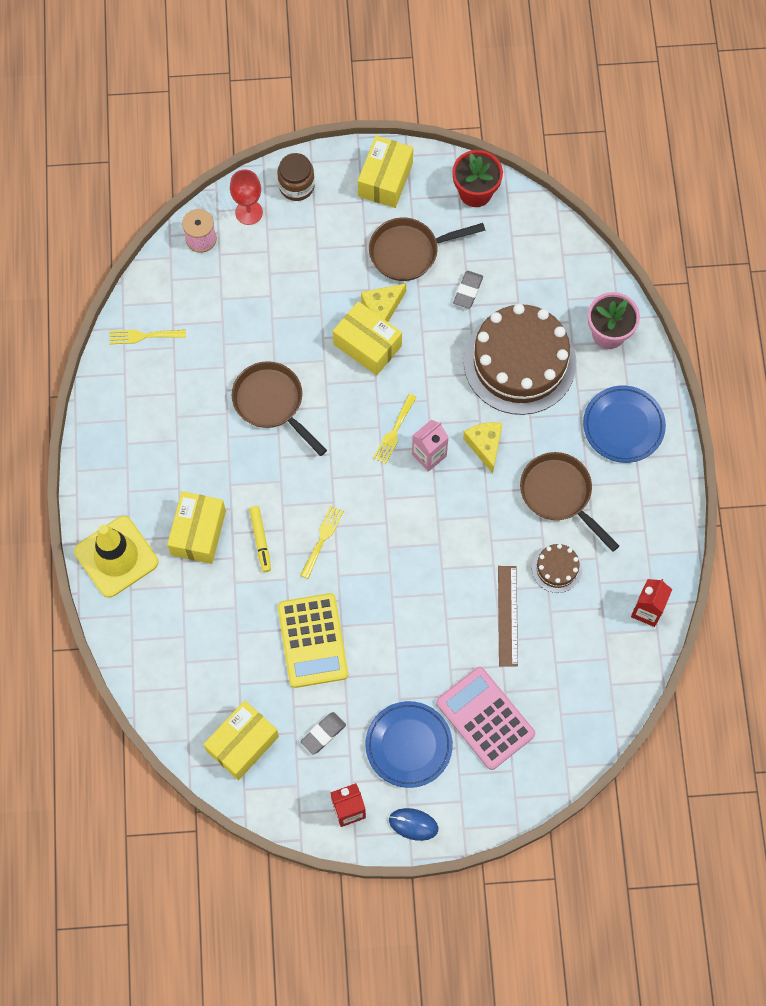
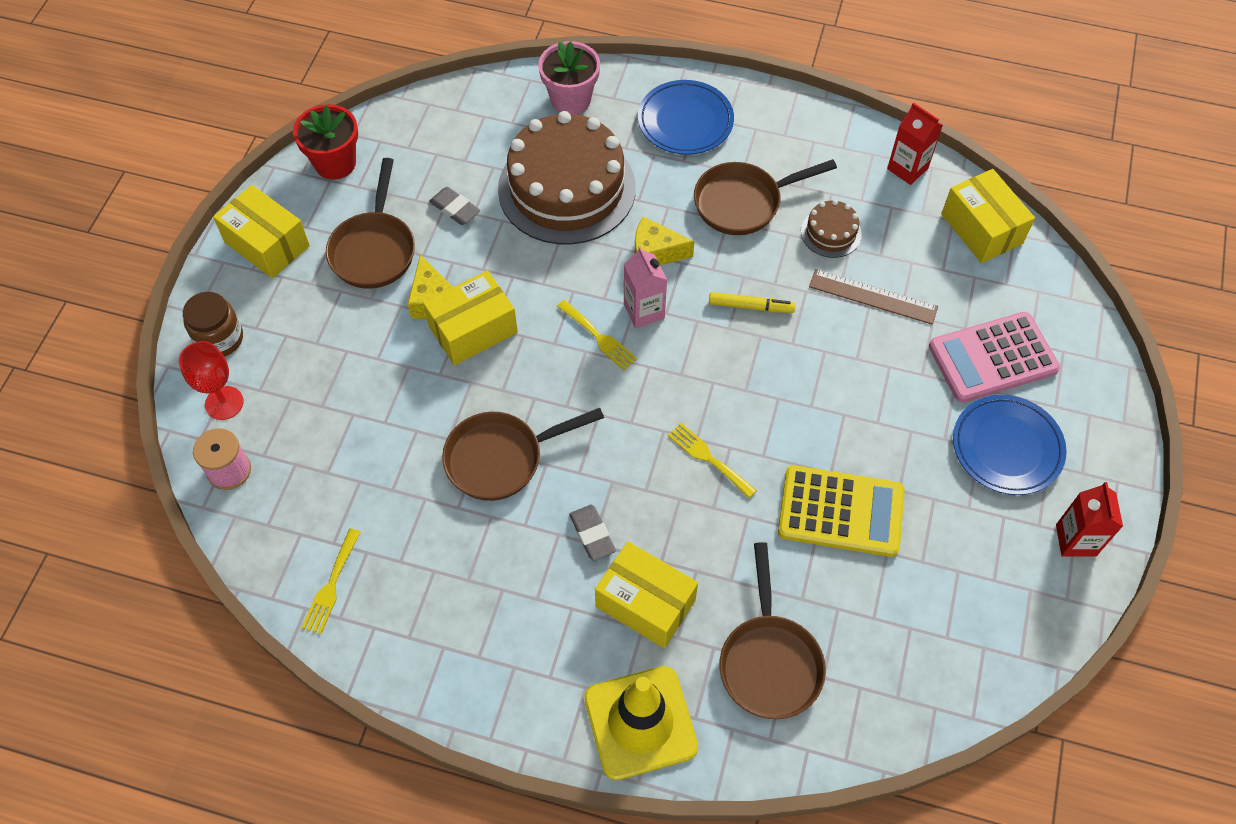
camera: 70 degrees left, 10 degrees down
(184, 624) = (769, 661): none -> brown pan
(242, 744) = (958, 639): yellow box -> yellow box (981, 229)
(260, 540) = (684, 530): yellow marker -> yellow marker (750, 306)
(323, 734) = (968, 538): grey eraser -> grey eraser (592, 534)
(413, 824) = (1109, 474): blue mouse -> none

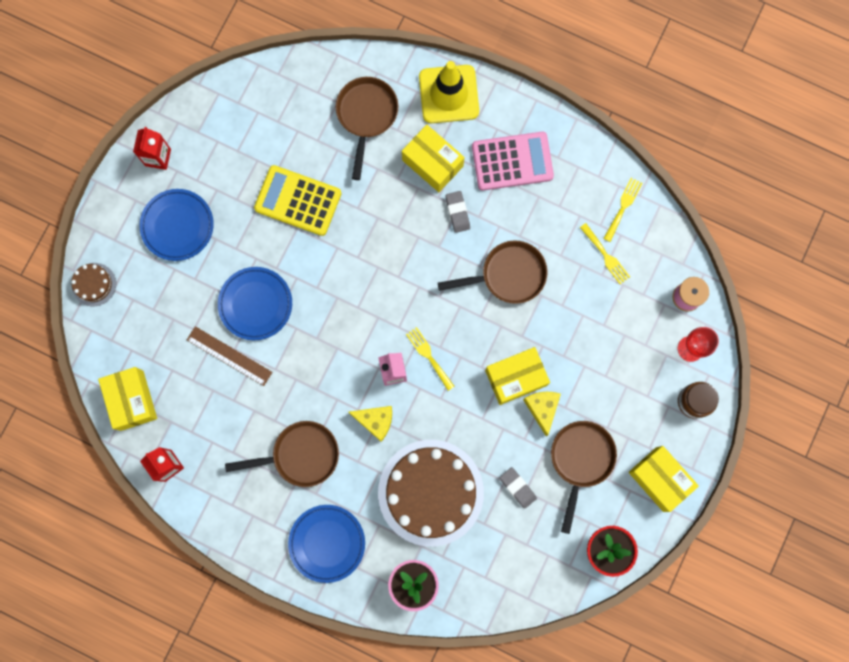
camera: 170 degrees left, 20 degrees up
(708, 458) = (373, 252): yellow fork -> yellow fork (606, 256)
(750, 306) = (317, 363): yellow marker -> none
(831, 232) = (243, 416): brown cake -> brown cake (94, 284)
(858, 364) = (255, 304): none -> blue plate
(992, 358) = (163, 292): pink calculator -> pink calculator (512, 161)

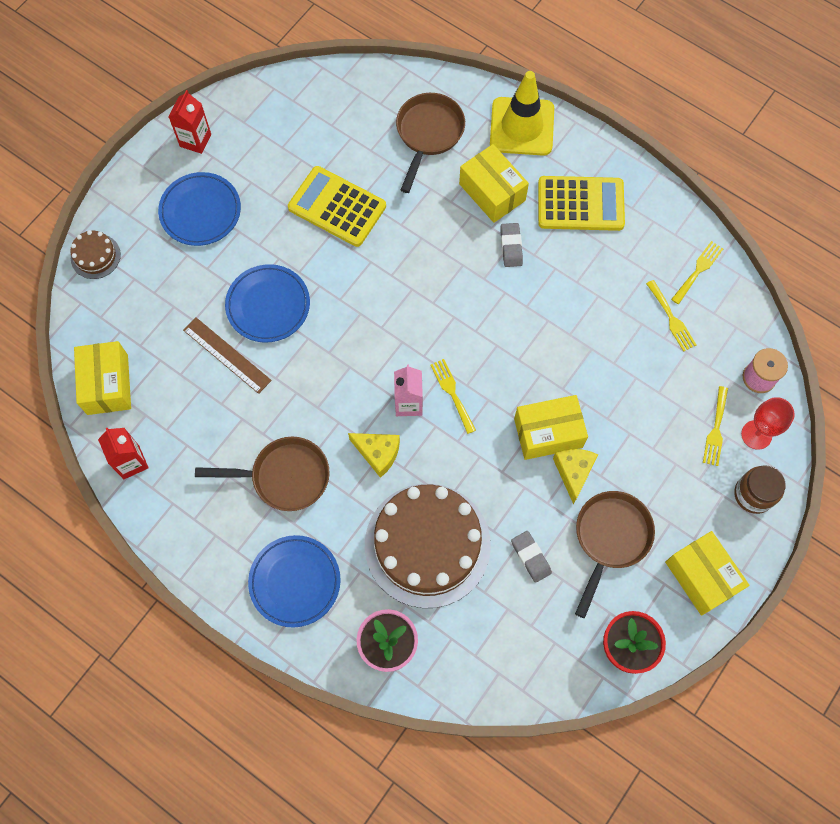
camera: 10 degrees right, 10 degrees down
(508, 275) = (557, 321): brown pan -> none
(512, 161) = (580, 204): pink calculator -> yellow calculator
(656, 350) = (716, 429): none -> yellow fork

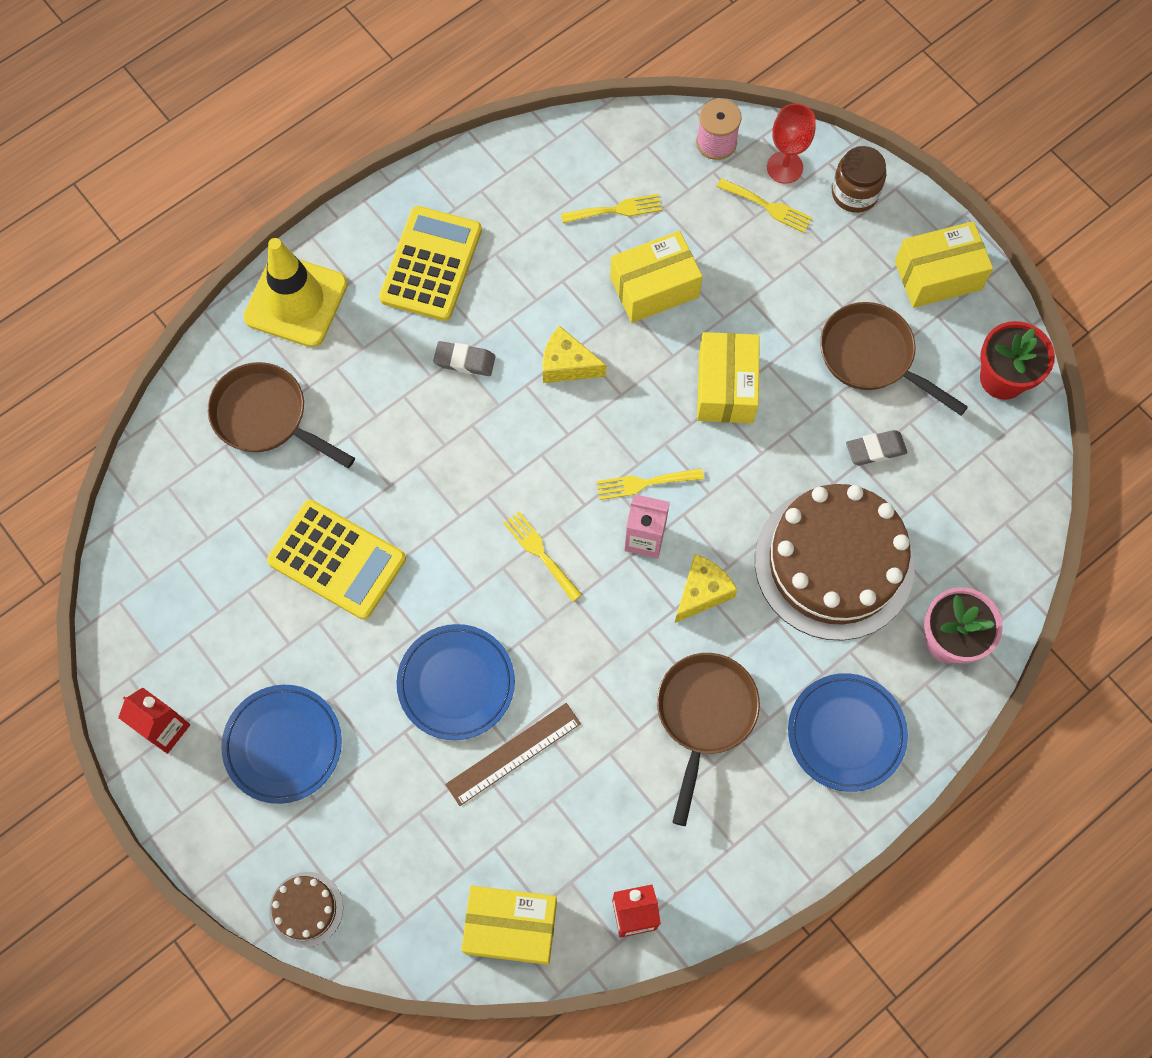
camera: 75 degrees left, 0 degrees up
(337, 207) = (337, 560): yellow calculator -> yellow calculator turned 105 degrees counterclockwise
(492, 192) = (379, 362): yellow box -> yellow box (654, 287)
(573, 472) = (782, 373): yellow cheese -> yellow cheese (567, 365)
(698, 270) = (562, 162): yellow fork -> yellow fork (540, 553)

